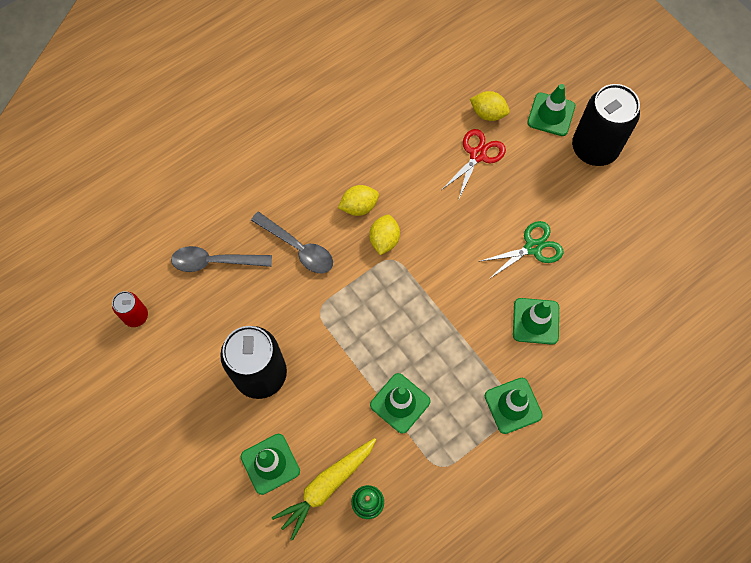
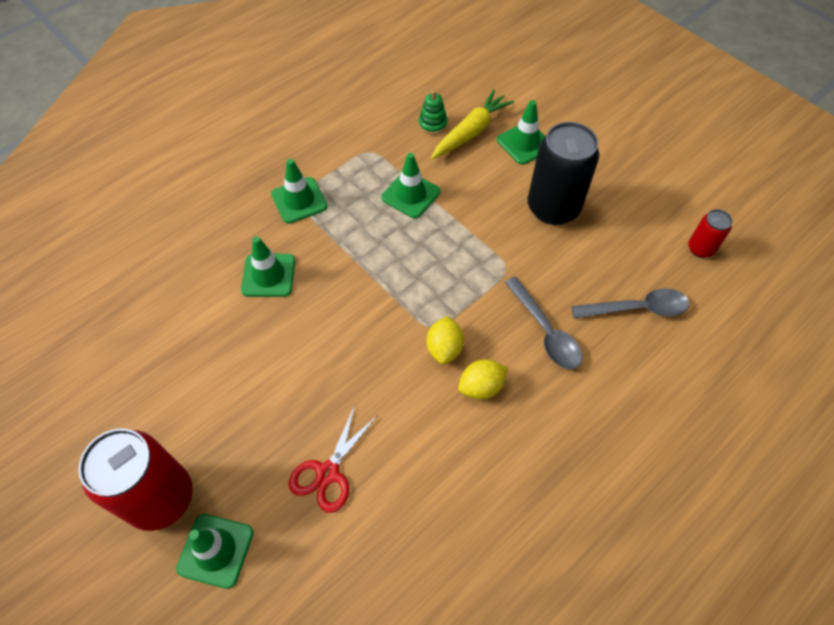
camera: 175 degrees right, 10 degrees down
(298, 248) = (545, 331): grey spoon -> grey spoon turned 150 degrees counterclockwise
(488, 113) = (311, 543): yellow lemon -> none
(533, 247) = (263, 353): green scissors -> none
(594, 148) = (161, 498): black can -> red can

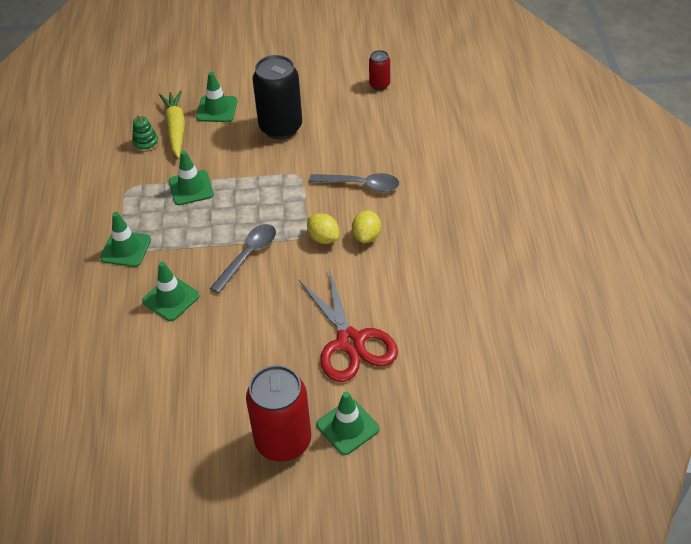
camera: 50 degrees left, 10 degrees down
(328, 472) = (350, 342): red scissors -> red scissors, size x1.60
(637, 309) = (388, 136): grey spoon -> grey spoon (248, 256)

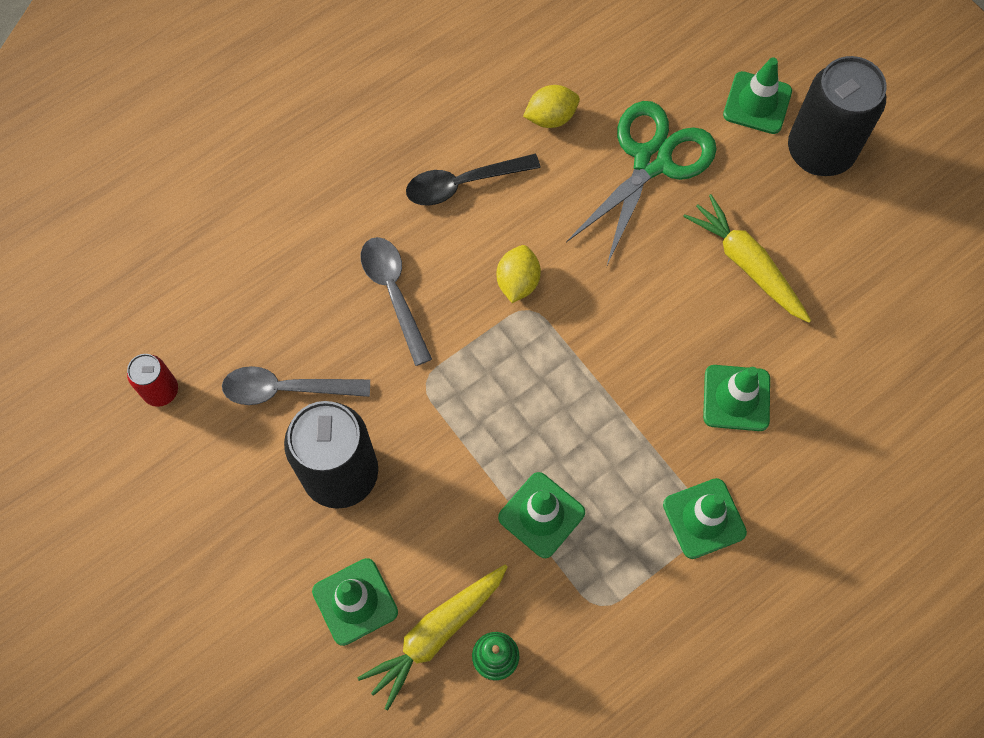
camera: 125 degrees left, 20 degrees up
(242, 351) = (746, 264): none -> yellow carrot
(248, 256) = (607, 353): grey spoon -> grey spoon (286, 389)
(283, 441) = (819, 151): red can -> black can
(350, 342) = (652, 161): red scissors -> green scissors
(366, 236) = (481, 234): yellow lemon -> yellow lemon (551, 117)
(406, 243) = (463, 184): none -> black spoon

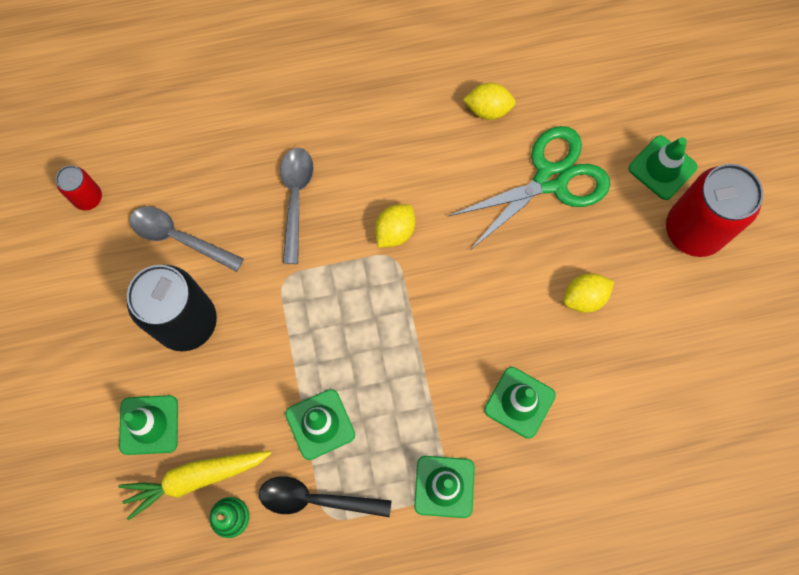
camera: 25 degrees right, 5 degrees up
(463, 184) = (392, 134): black spoon -> black spoon (315, 499)
(746, 264) = (584, 297): yellow carrot -> yellow lemon
(819, 151) = (693, 230): black can -> red can

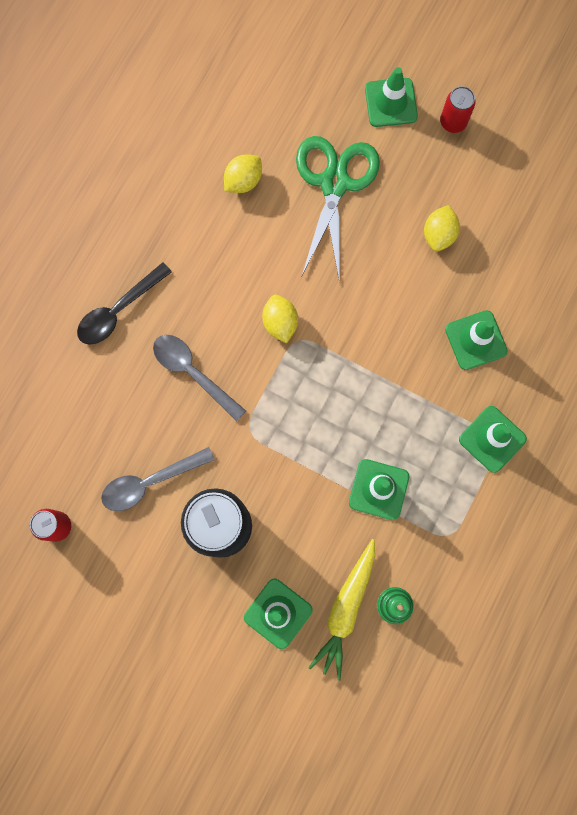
camera: 50 degrees left, 5 degrees up
(315, 499) = (429, 535): black spoon -> black spoon (119, 310)
(693, 230) = (453, 122): red can -> red can, size x0.49

